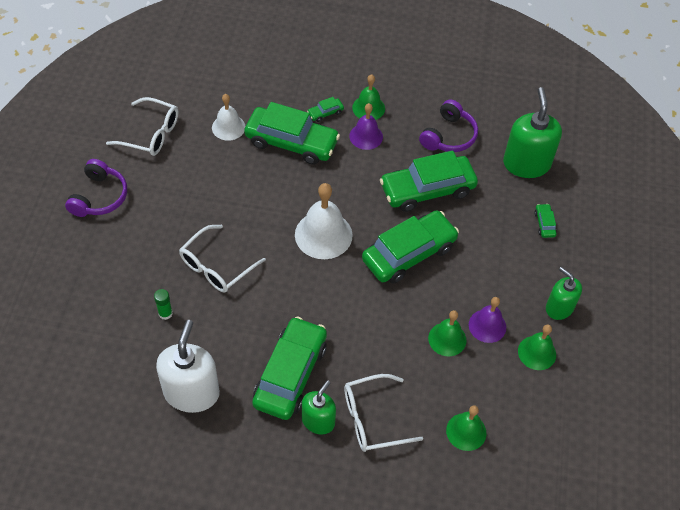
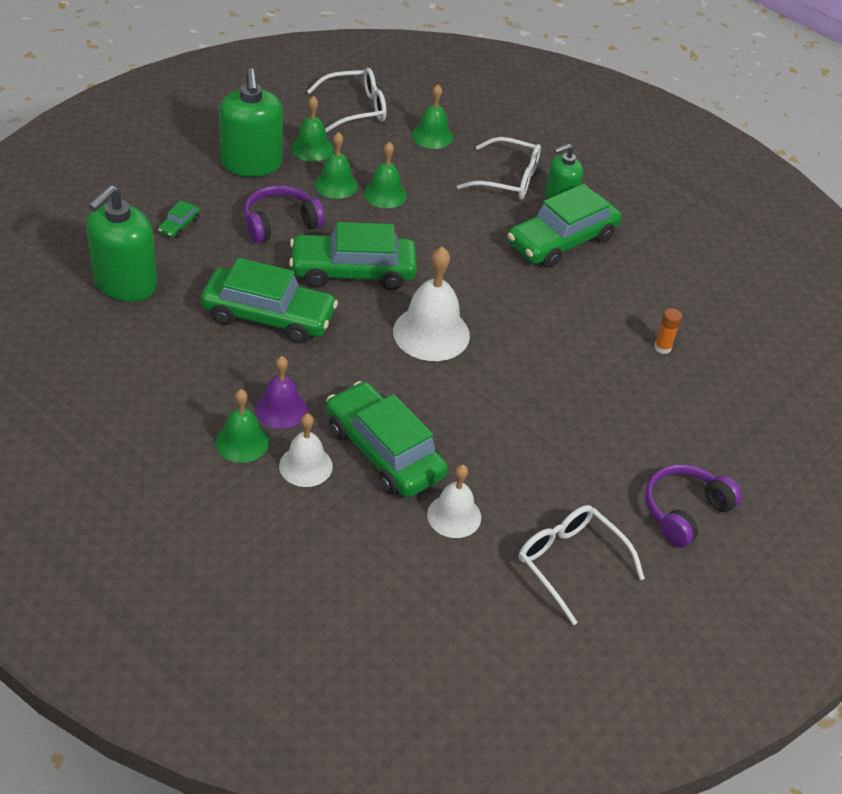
camera: 150 degrees left, 10 degrees down
(165, 313) = (662, 347): green glue stick -> orange glue stick
(191, 392) = (670, 273): white soap dispenser -> none
(216, 266) = (578, 362): white glasses -> white glasses (355, 109)
(325, 113) = (305, 466): green car -> white bell
(448, 136) = (178, 356): purple headphones -> purple headphones (280, 223)
(487, 326) = (336, 184): purple bell -> green bell
(559, 308) = (251, 164): green soap dispenser -> green soap dispenser, size x1.63

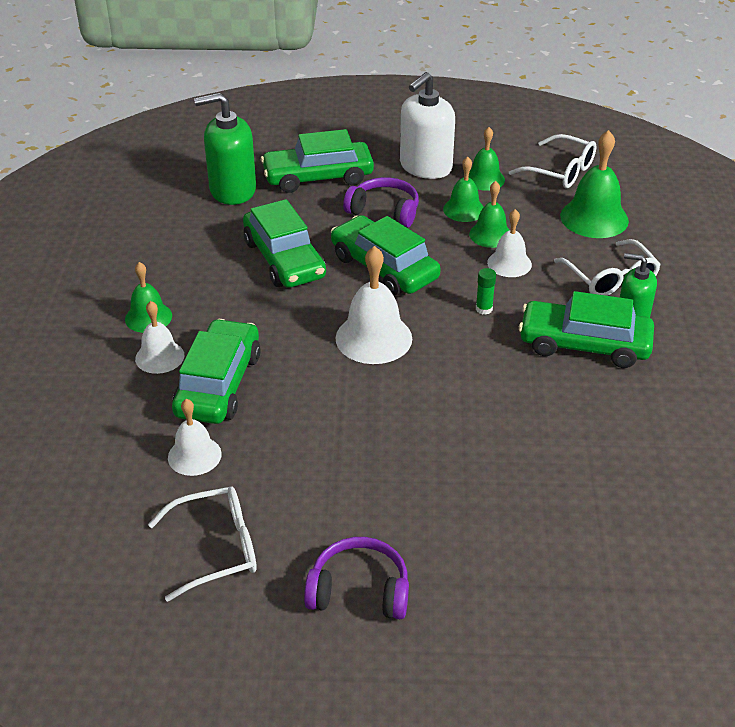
camera: 55 degrees right, 5 degrees down
(179, 225) = (318, 177): green car -> green car, size x2.48
(251, 164) = (425, 167): green soap dispenser -> white soap dispenser
(281, 409) = (201, 315): purple bell -> none
(431, 210) = (509, 263): none -> white bell
(432, 136) = (594, 218): green bell -> green bell, size x1.61
(467, 258) = (484, 309): none -> green glue stick
(570, 563) = (216, 548): white glasses -> white glasses turned 60 degrees clockwise
(662, 347) = (544, 471): orange glue stick -> none

